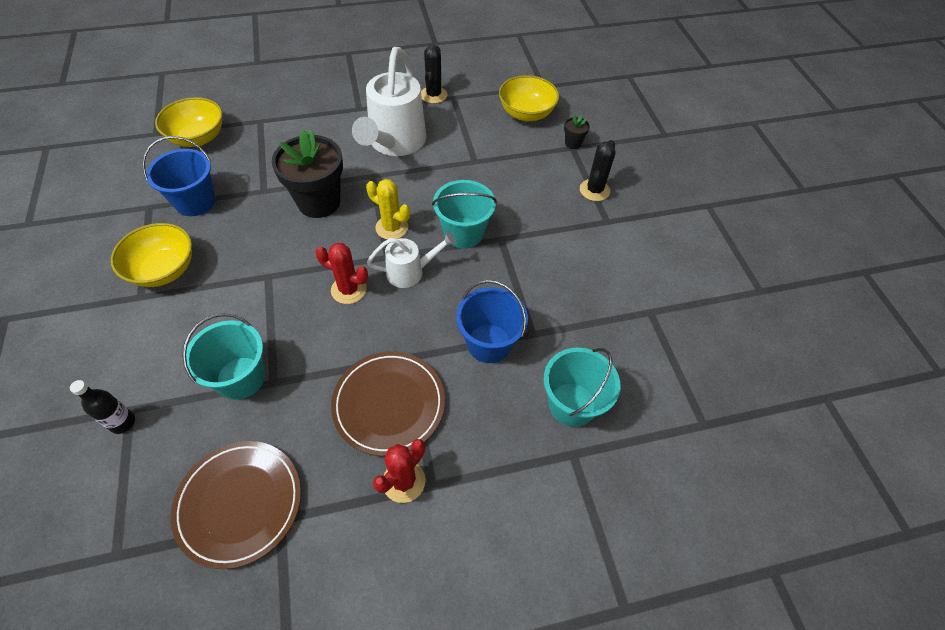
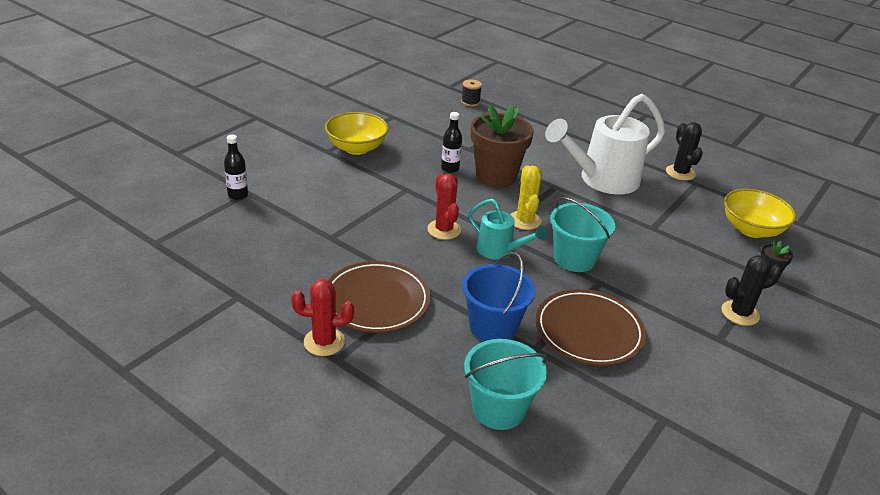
camera: 50 degrees right, 20 degrees down
(195, 202) = (421, 130): blue bucket -> none
(198, 138) = (470, 102): yellow bowl -> black spool
(239, 503) = (232, 272): brown plate -> brown plate (588, 331)
(241, 378) = (318, 222): turquoise bucket -> none
(274, 224) = (450, 169): none -> black bottle
(319, 202) = (496, 176): black flower pot -> brown flower pot
(410, 272) = (499, 251): white watering can -> turquoise watering can
(433, 95) = (680, 173): black cactus -> black cactus turned 75 degrees counterclockwise

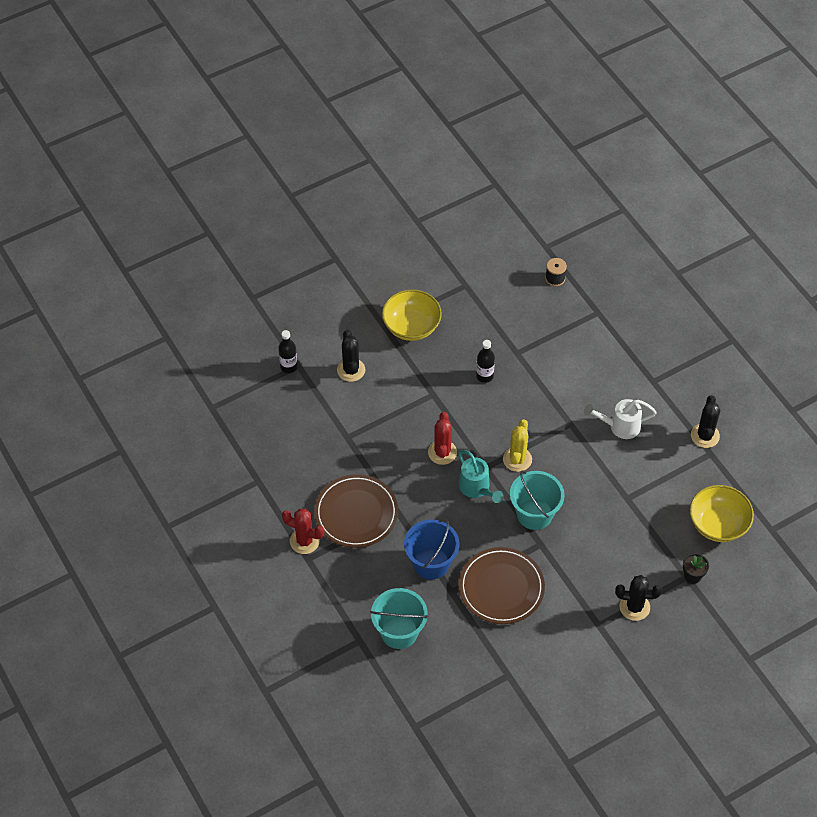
camera: 25 degrees right, 20 degrees up
(309, 186) = (351, 370): none -> black cactus
(496, 176) = (522, 397): brown flower pot -> none
(602, 180) = (620, 426): white watering can -> white watering can, size x0.53

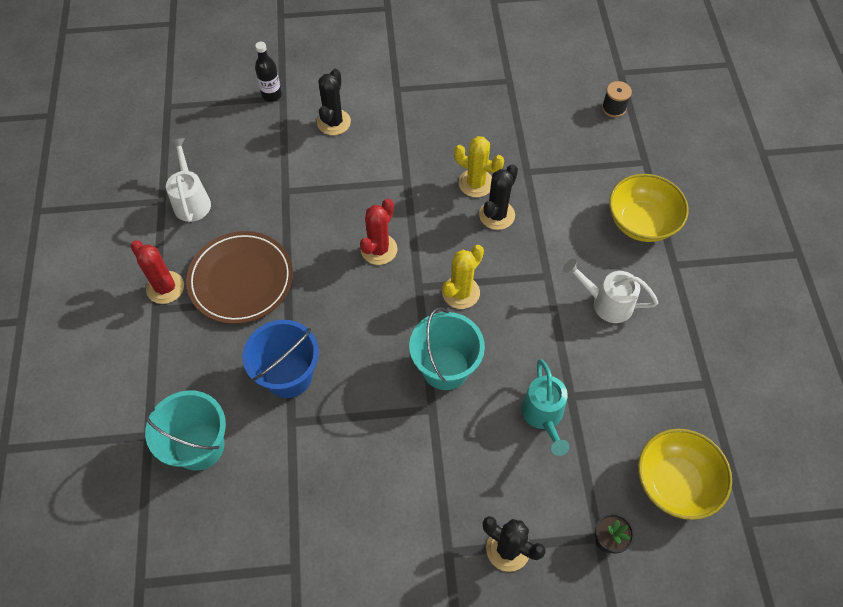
camera: 25 degrees right, 5 degrees up
(281, 472) = (191, 200): none -> white watering can
(411, 326) = (425, 101): yellow bowl -> yellow bowl (641, 222)
(476, 488) = (394, 307): turquoise watering can -> turquoise watering can (543, 416)
(484, 376) = (476, 183): black bottle -> yellow cactus
(501, 588) = (353, 444): brown plate -> none
(705, 436) = (710, 357): black cactus -> black cactus (497, 215)

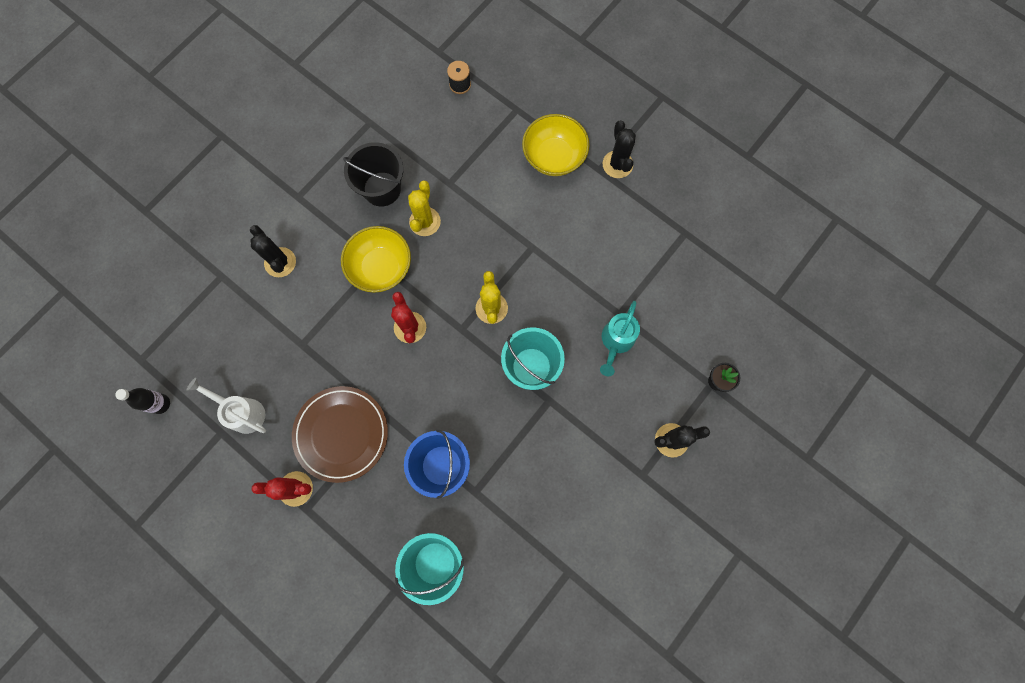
camera: 45 degrees left, 15 degrees up
(272, 95) = (211, 281): black bottle -> black bottle (160, 404)
(467, 133) = (382, 189): none -> black bucket
(476, 183) = (425, 222): yellow cactus -> yellow cactus turned 60 degrees counterclockwise
(497, 215) = (461, 233): black cactus -> black cactus (617, 164)
(543, 416) = (616, 341): turquoise watering can -> turquoise watering can turned 75 degrees clockwise
(606, 303) = (584, 233): white watering can -> none
(675, 482) = (721, 312): yellow bowl -> yellow bowl (381, 267)

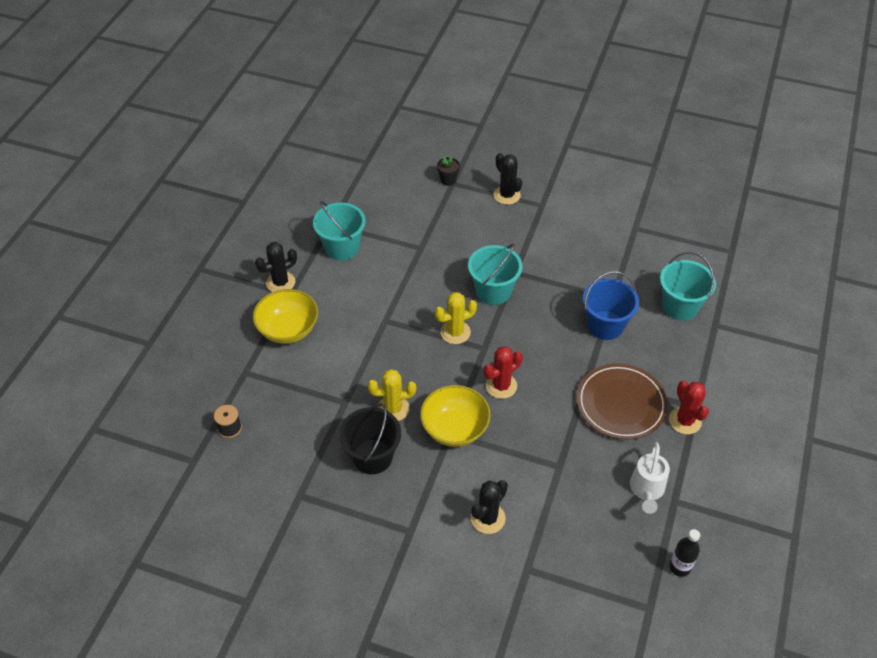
camera: 110 degrees left, 25 degrees down
(616, 341) = (445, 244): turquoise watering can -> none
(646, 234) = (342, 247): none -> turquoise bucket

